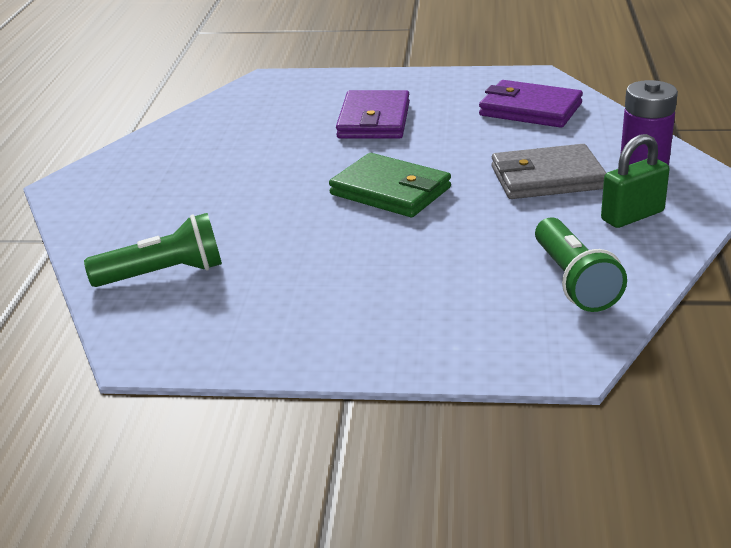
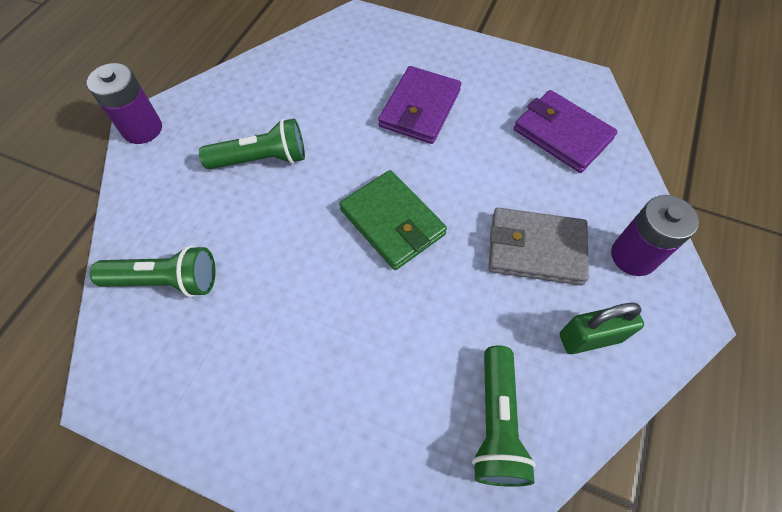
camera: 15 degrees right, 30 degrees up
(67, 188) = (142, 129): none -> purple battery
(221, 181) = (261, 159): none -> green flashlight

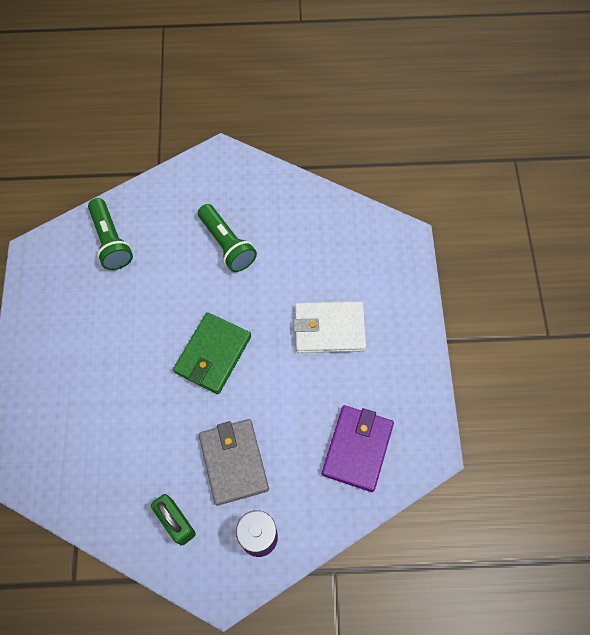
camera: 65 degrees right, 5 degrees up
(142, 129) = (217, 157): purple battery -> none
(420, 108) = (329, 329): purple wallet -> white wallet
(496, 423) = (93, 478): green flashlight -> none

